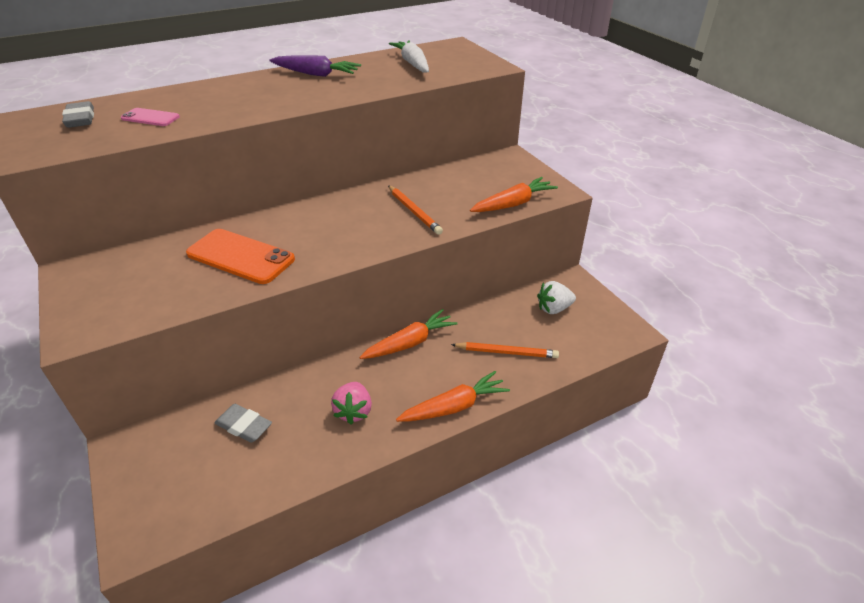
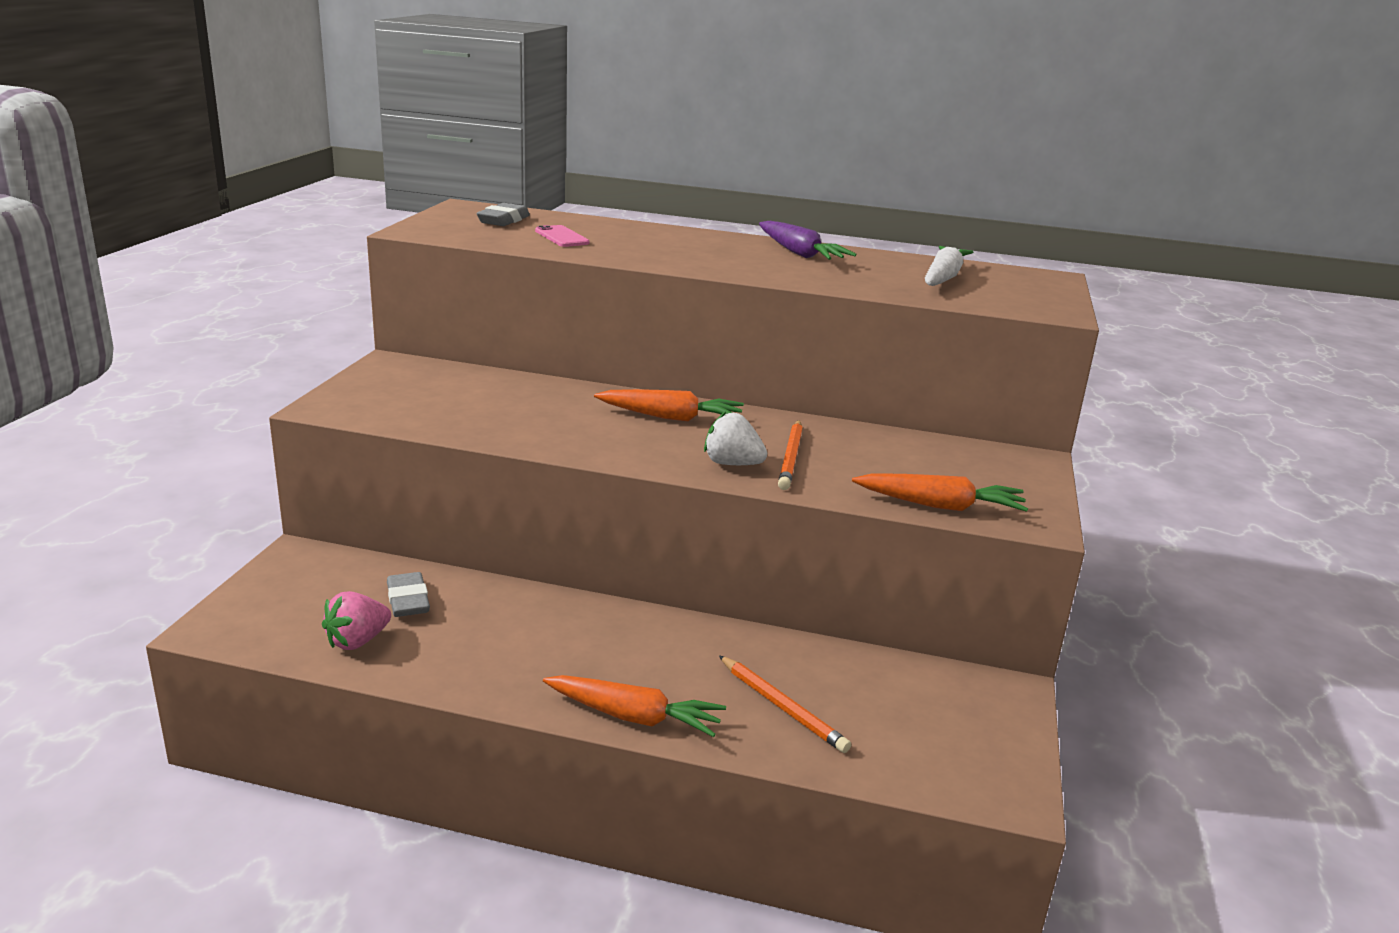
camera: 40 degrees right, 15 degrees down
(241, 256) = (541, 415): orange phone -> none
(353, 411) = (522, 652): pink strawberry -> pink strawberry (357, 641)
(410, 343) = (677, 629): orange carrot -> orange carrot (671, 417)
(554, 309) = (926, 702): white strawberry -> white strawberry (732, 464)

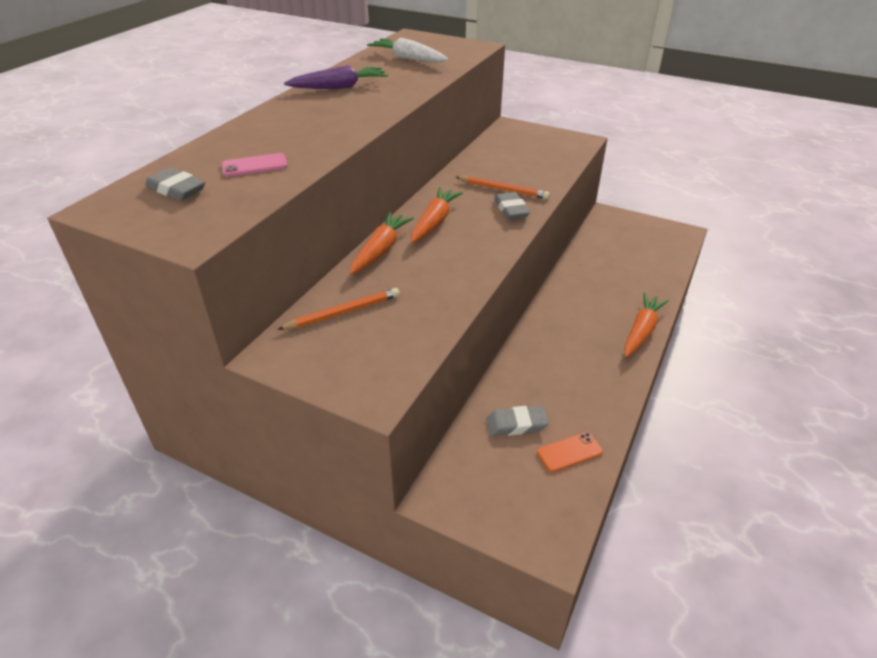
camera: 75 degrees left, 15 degrees up
(357, 641) = (569, 452): pink strawberry -> orange phone
(732, 464) = (511, 209): white strawberry -> grey eraser
(782, 707) = (627, 280): orange pencil -> orange pencil (343, 312)
(941, 506) = (565, 159): orange carrot -> orange carrot (381, 250)

